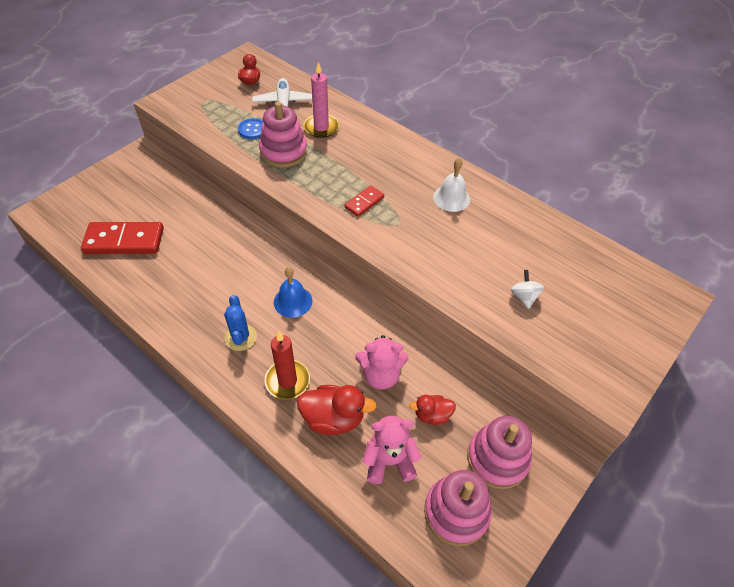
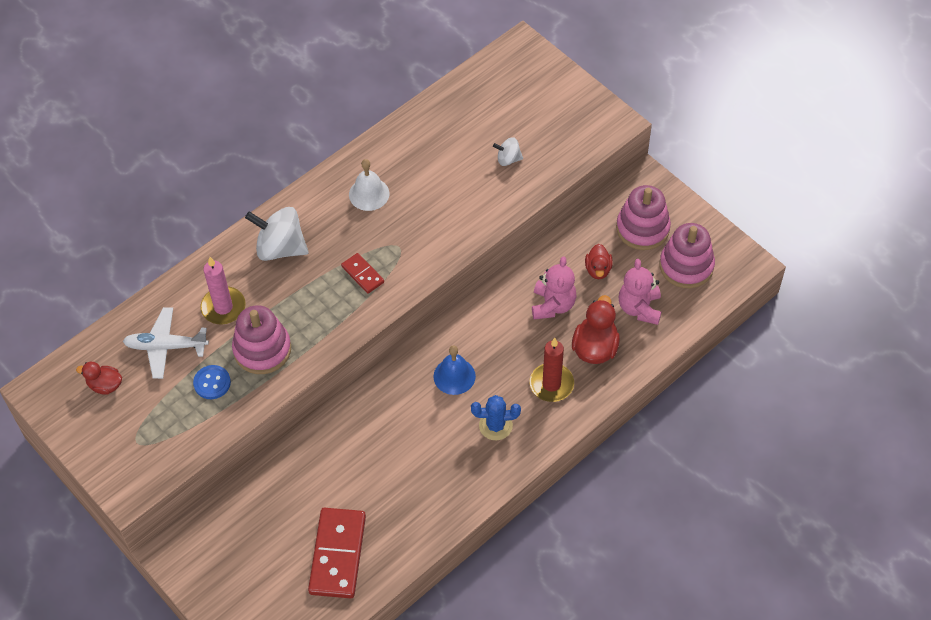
camera: 80 degrees left, 5 degrees up
(382, 151) = (280, 248): none -> white spinning top

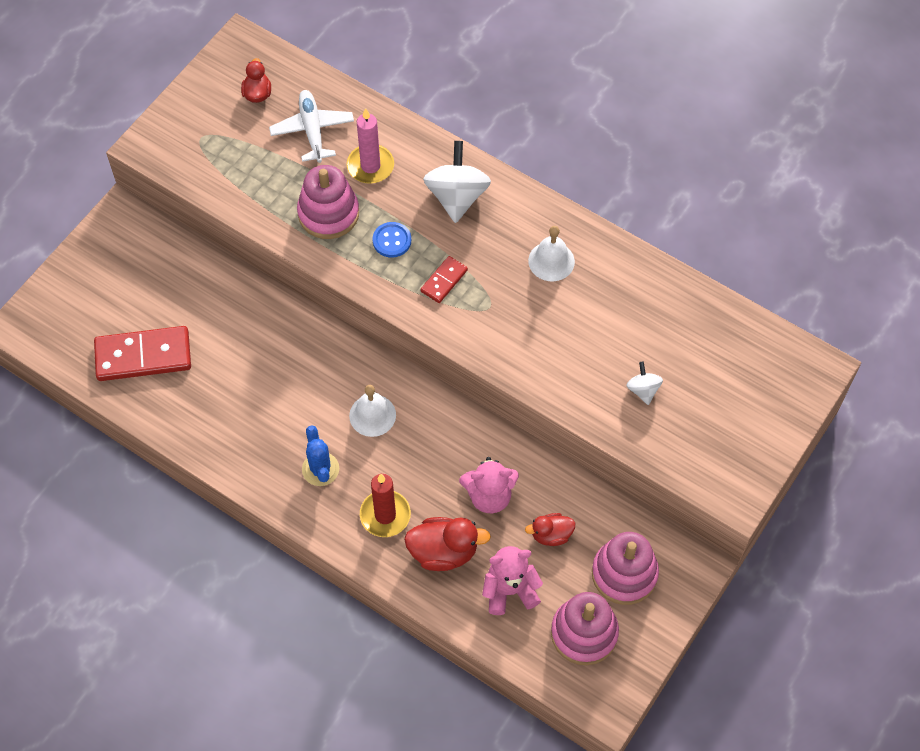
camera: 75 degrees right, 5 degrees up
(212, 383) = (280, 181): blue button -> blue button (392, 240)
(454, 376) = (372, 415): blue bell -> white bell

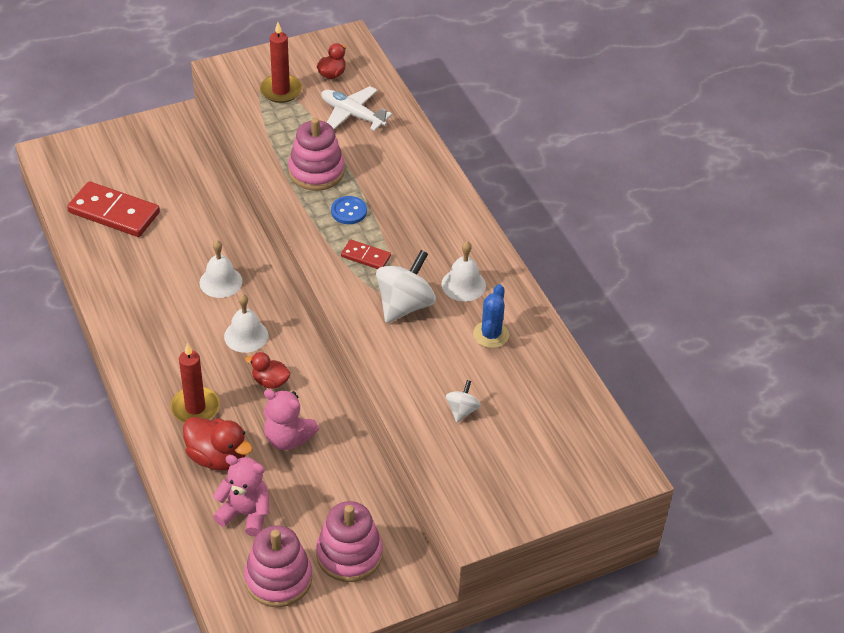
camera: 30 degrees right, 15 degrees down
(223, 139) = (281, 91): none -> red candle
(305, 372) = (221, 282): none -> white bell
(312, 130) = (352, 114): white plane -> white plane turned 75 degrees counterclockwise
(320, 469) = (174, 351): blue cactus -> blue cactus (491, 335)
(370, 166) = (376, 156): pink candle -> none
(444, 281) = (365, 256): red domino -> red domino turned 45 degrees clockwise
(457, 196) = (425, 207): white spinning top -> white spinning top (404, 305)
(551, 535) = (313, 492): red duck -> red duck (270, 381)

